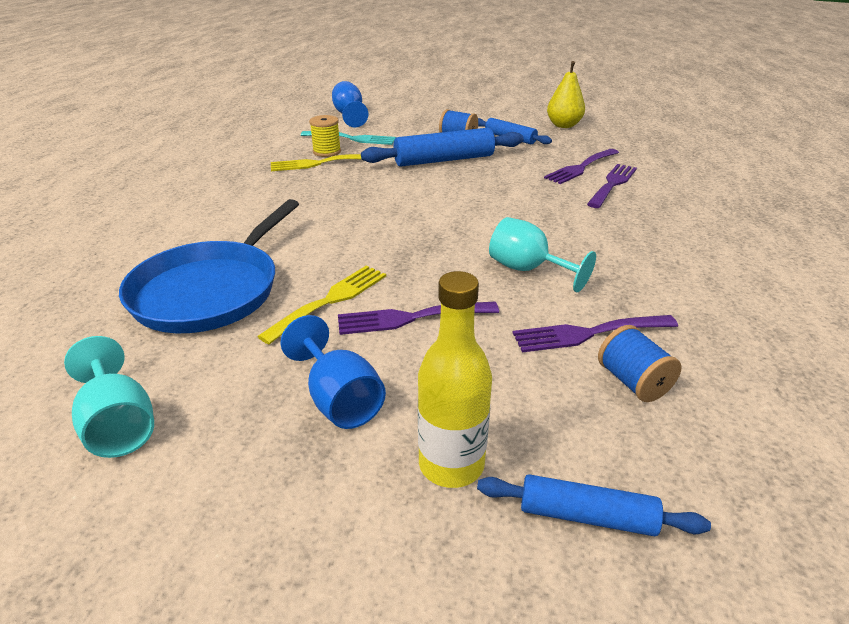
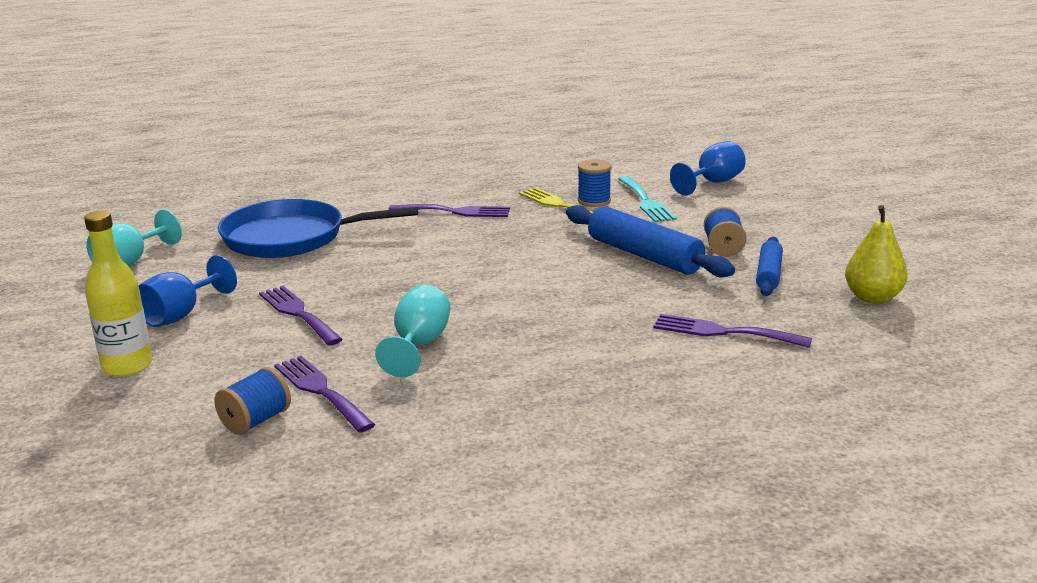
camera: 65 degrees right, 10 degrees down
(327, 152) = (594, 201): yellow spool -> blue spool
(331, 300) = (305, 279): yellow fork -> none
(586, 516) = (91, 421): blue rolling pin -> none
(612, 184) = (693, 359): purple fork -> purple fork (455, 212)

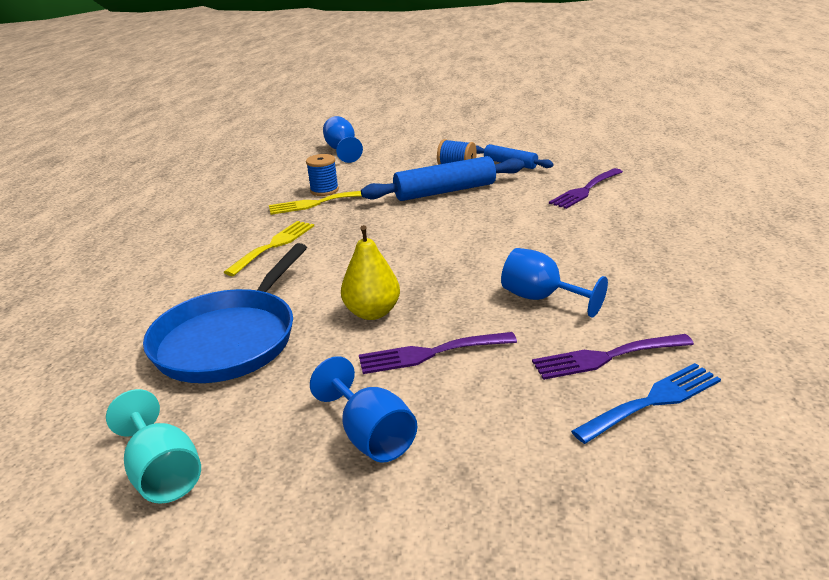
camera: 65 degrees left, 5 degrees up
(127, 366) = (486, 489): yellow bottle -> none
(256, 421) = (653, 401): blue spool -> blue fork
(419, 345) = (541, 298): turquoise goblet -> blue goblet
(455, 212) = (274, 245): purple fork -> yellow fork
(646, 202) = (349, 175): turquoise fork -> none
(872, 298) = (564, 146): yellow pear -> yellow pear (372, 312)

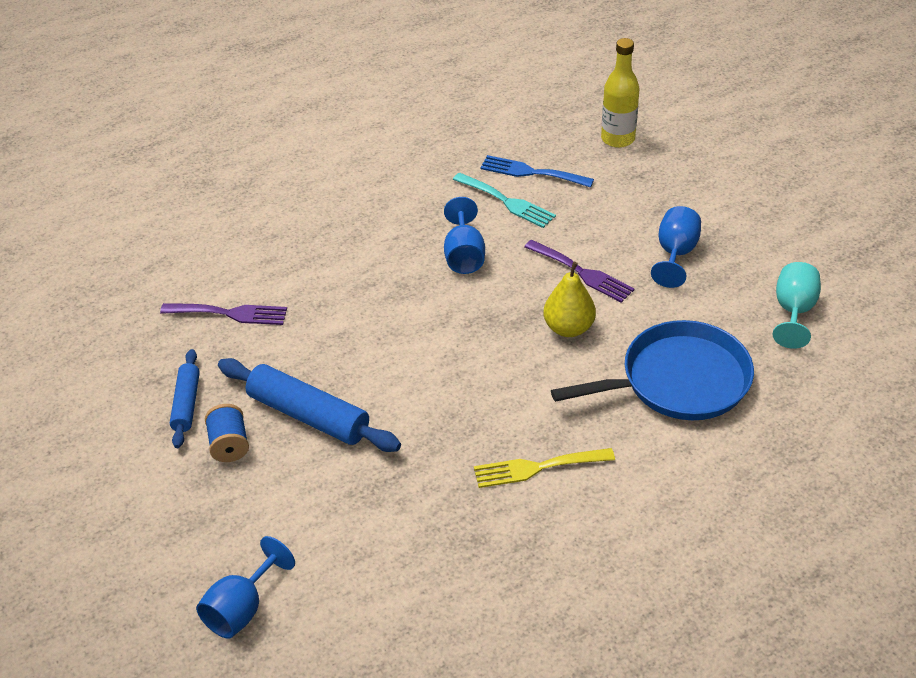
camera: 130 degrees left, 15 degrees up
(317, 203) = (422, 506): yellow fork -> none
(324, 190) = (385, 526): blue spool -> none
(605, 357) = (507, 202): purple fork -> turquoise fork
(677, 533) = (618, 139): none -> yellow bottle

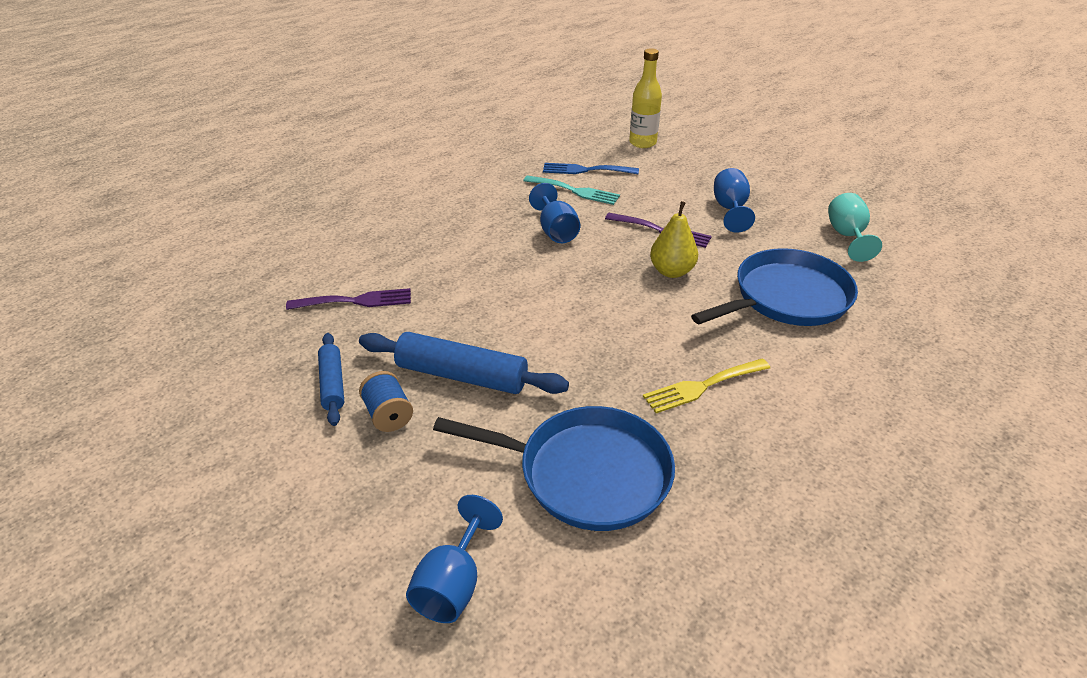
camera: 15 degrees left, 5 degrees down
(389, 535) = (587, 473): none -> blue pan

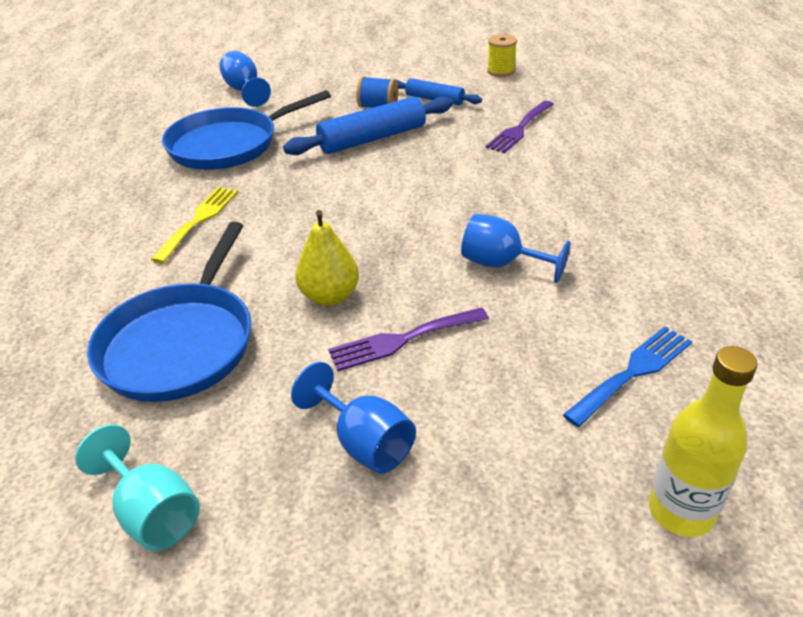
camera: 135 degrees right, 0 degrees up
(213, 374) = (501, 71): none -> yellow spool
(575, 191) = (578, 327): turquoise fork -> none

